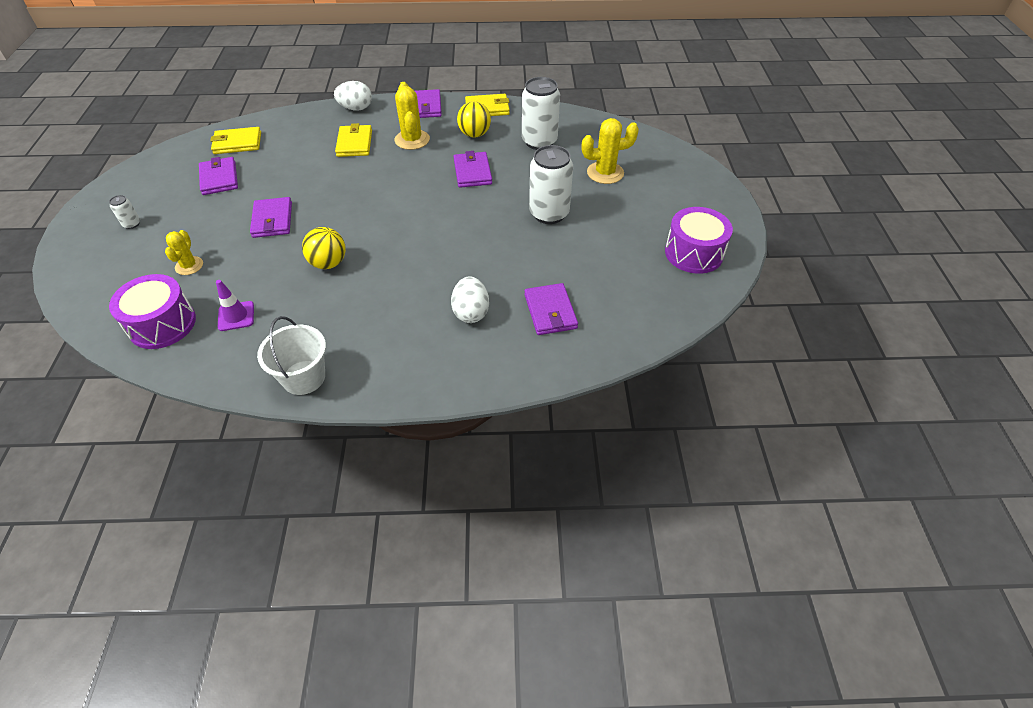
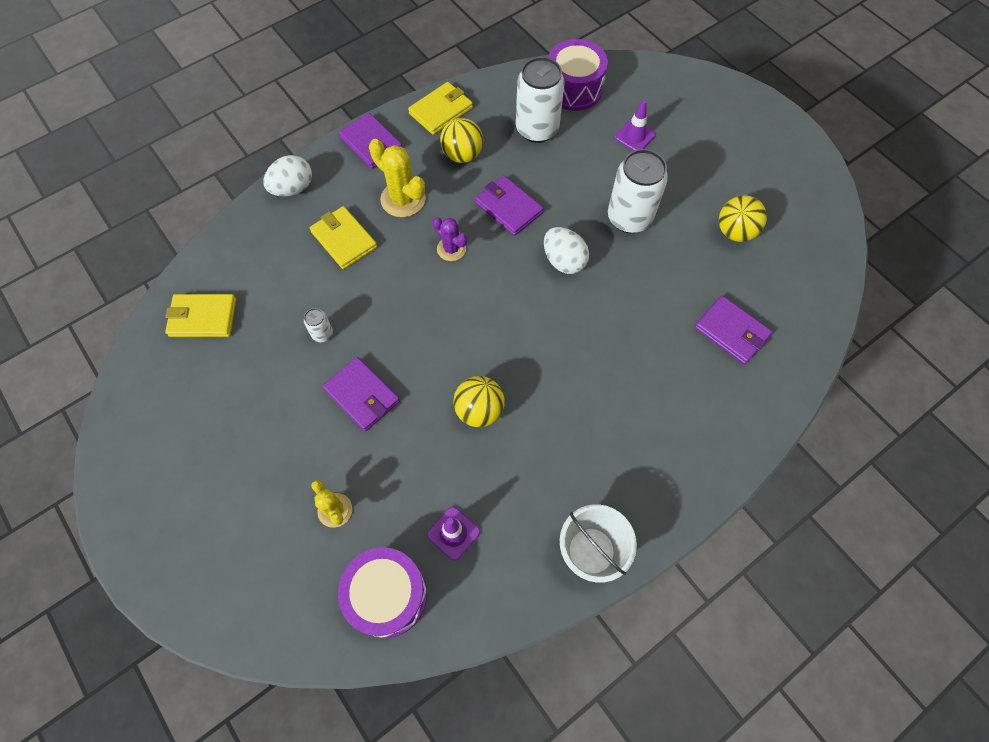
camera: 35 degrees left, 15 degrees up
(132, 224) = (203, 503): white can -> white can (322, 334)
(219, 178) = (237, 379): purple wallet -> none
(237, 143) = (203, 317): yellow wallet -> yellow wallet turned 45 degrees clockwise
(411, 176) = (451, 249): none -> purple cactus
(471, 312) = (667, 378): white egg -> white egg (563, 261)
(605, 173) = (635, 136): yellow cactus -> purple traffic cone
(620, 257) = (735, 232): none -> yellow ball
(693, 253) = (789, 190): purple drum -> purple drum (574, 89)

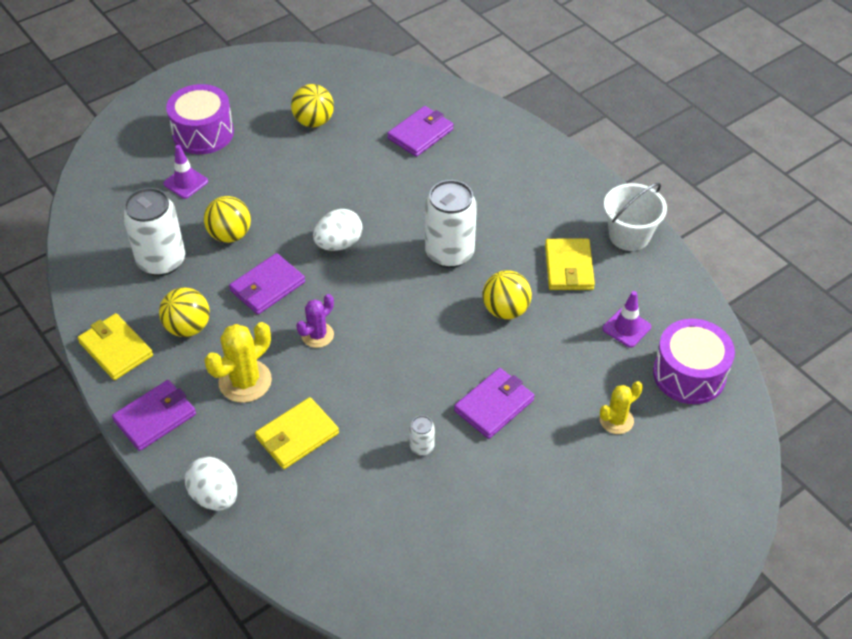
camera: 90 degrees left, 15 degrees down
(203, 317) = (399, 572): yellow wallet -> yellow wallet (569, 267)
(570, 175) = (230, 235): none -> yellow ball
(574, 89) = (107, 228): purple drum -> purple drum (203, 133)
(629, 218) = (290, 193): white can -> white can (449, 253)

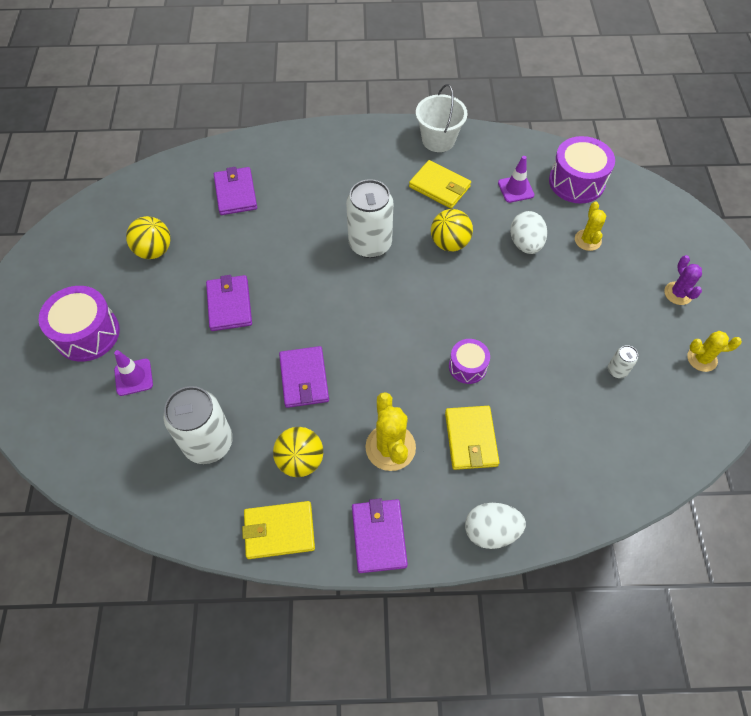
camera: 55 degrees left, 10 degrees up
(230, 235) = (224, 375): yellow ball -> none
(317, 335) = (382, 371): purple cactus -> purple cactus (678, 293)
(339, 244) = (301, 306): white egg -> white egg (525, 244)
(373, 395) = (467, 366): none -> purple drum
(422, 447) = (536, 363): white can -> white can (617, 370)
(494, 405) = (529, 299): purple wallet -> purple wallet (229, 305)
(548, 592) = (702, 359): none -> yellow cactus

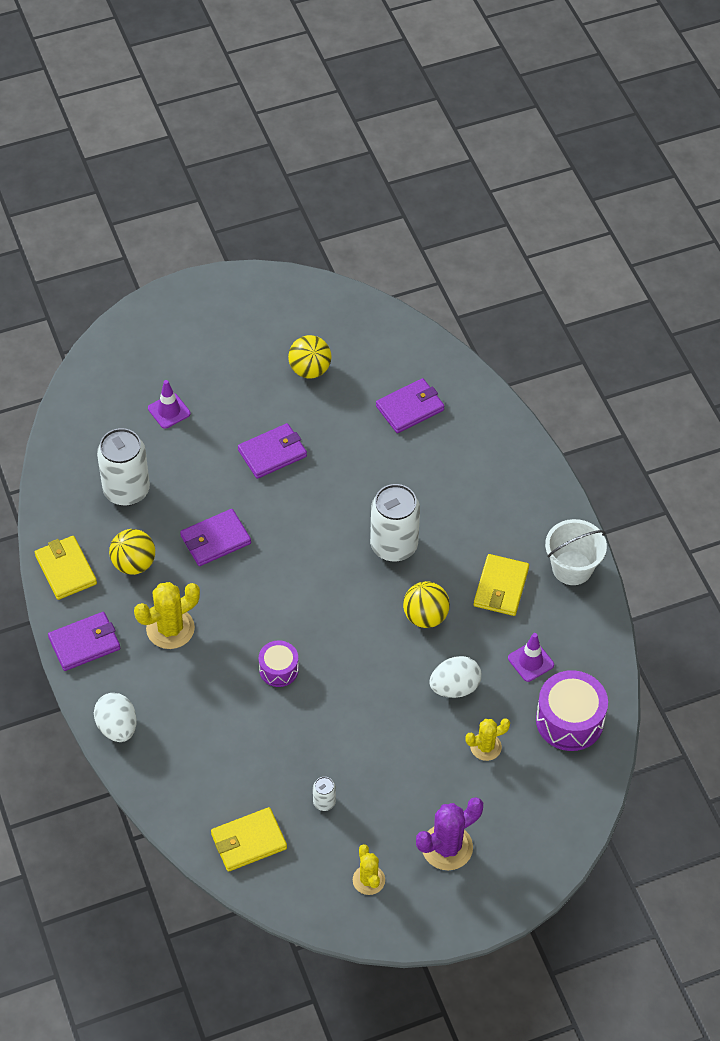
camera: 70 degrees right, 5 degrees down
(87, 333) = (199, 358): purple drum -> none
(471, 439) = (201, 691): yellow wallet -> yellow wallet (248, 841)
(678, 293) = (447, 847): purple cactus -> purple cactus, size x1.58

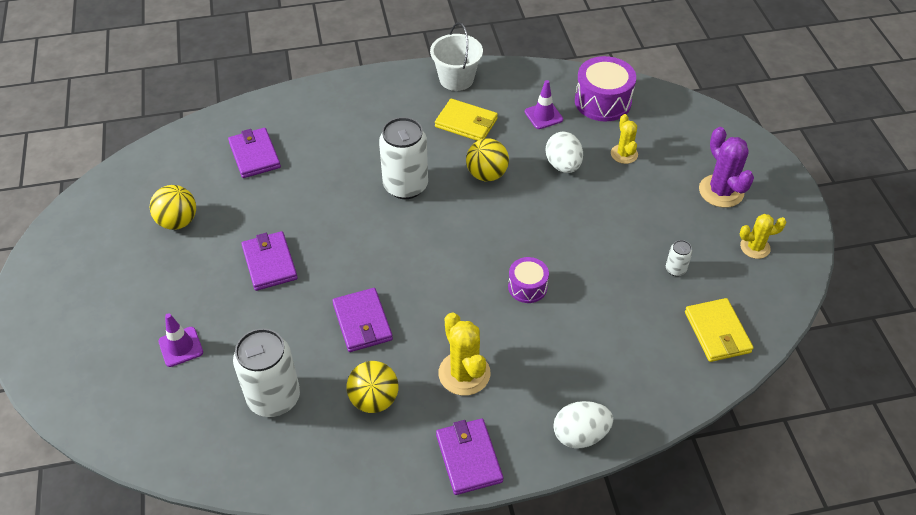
camera: 80 degrees left, 5 degrees down
(66, 569) = (365, 469): yellow wallet -> none

